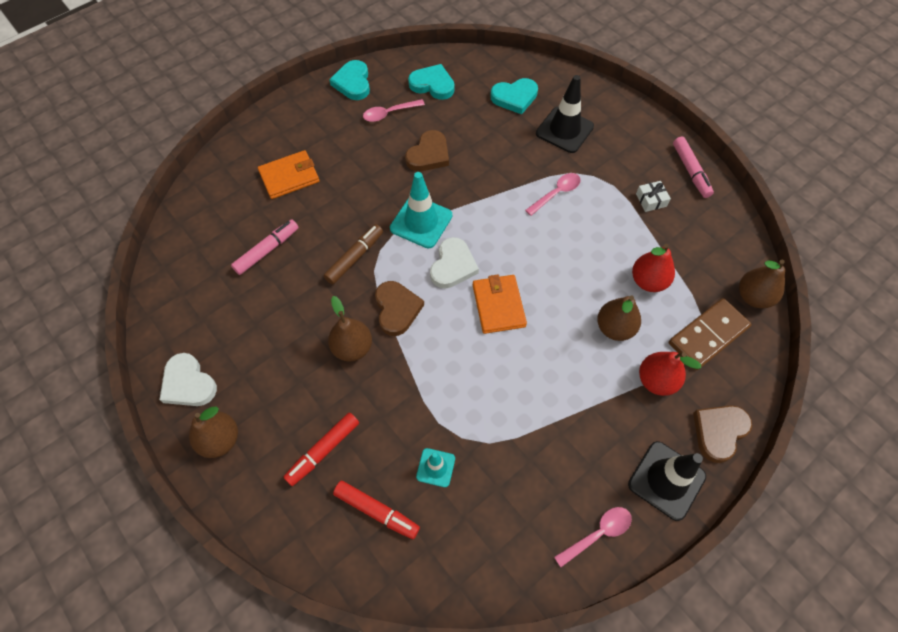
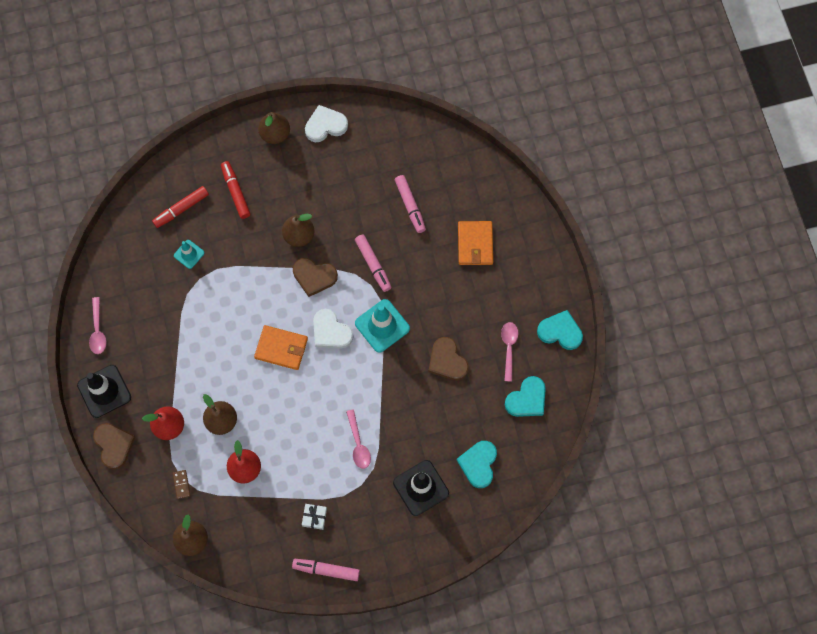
camera: 115 degrees right, 10 degrees up
(355, 257) = (373, 265): brown marker -> pink marker
(708, 335) = (181, 484): brown domino -> brown domino, size x0.43

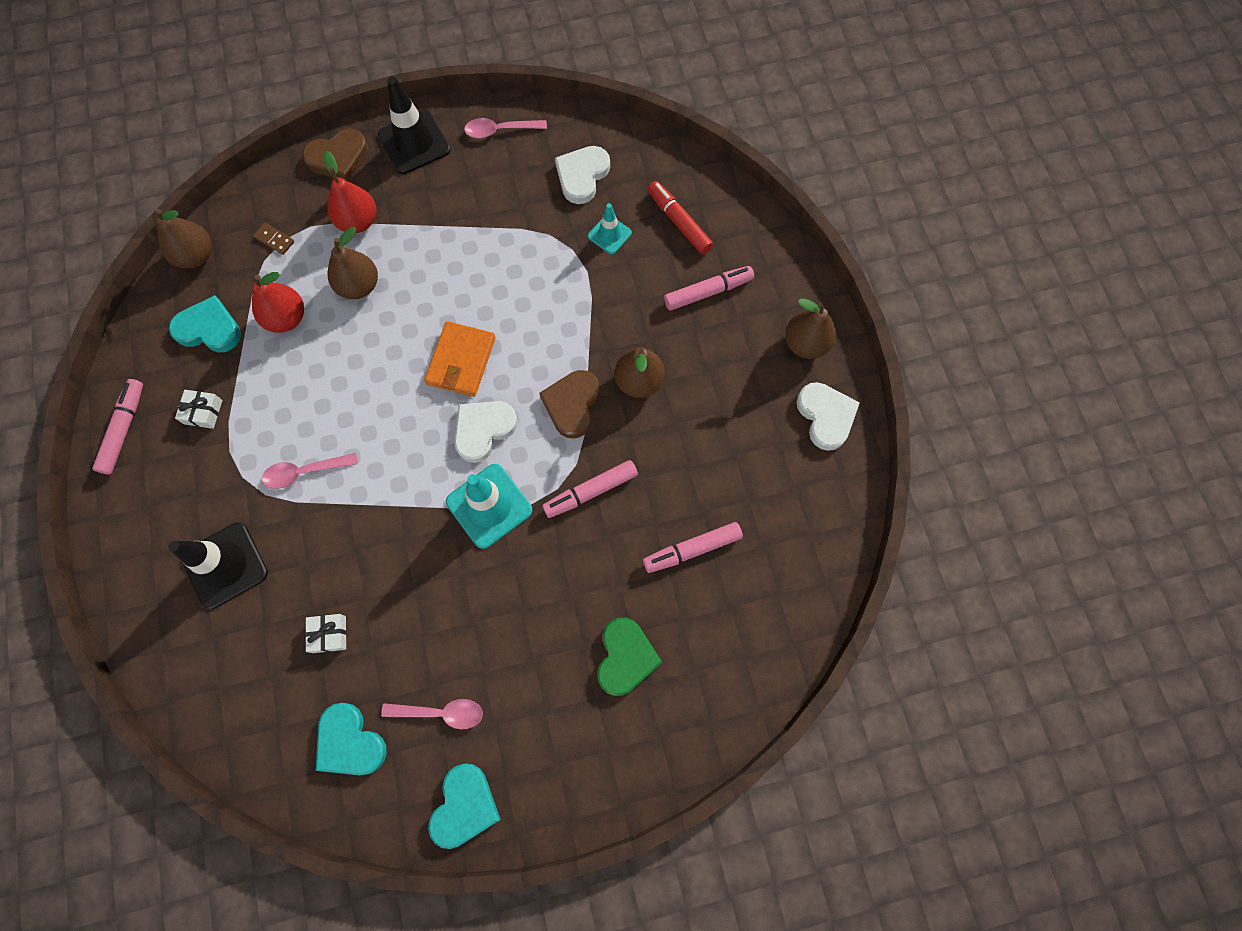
camera: 90 degrees right, 0 degrees up
(140, 273) = (582, 176): none -> white heart
(181, 484) = (274, 240): brown domino -> brown domino turned 45 degrees clockwise
(235, 192) = (708, 292): red marker -> pink marker
(447, 361) = (425, 608): brown heart -> none
(463, 417) = (329, 634): none -> white gift
(475, 244) = (625, 657): orange wallet -> green heart
(478, 464) = (250, 657): turquoise heart -> turquoise heart (209, 328)

